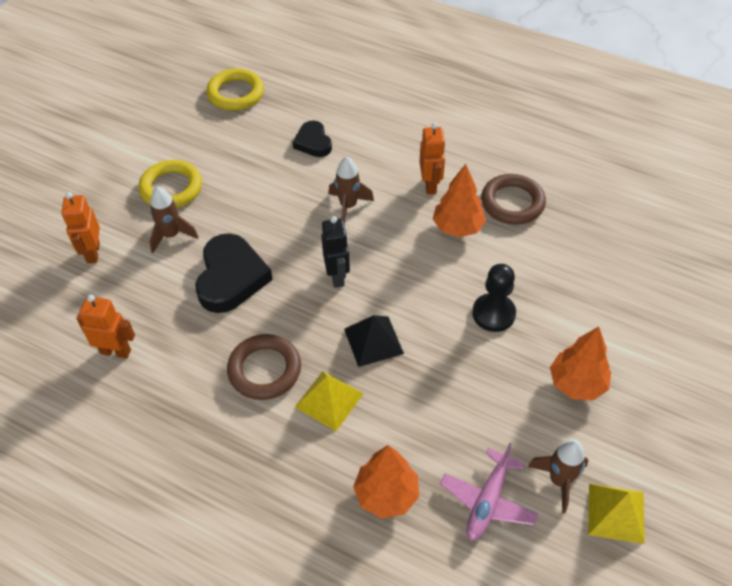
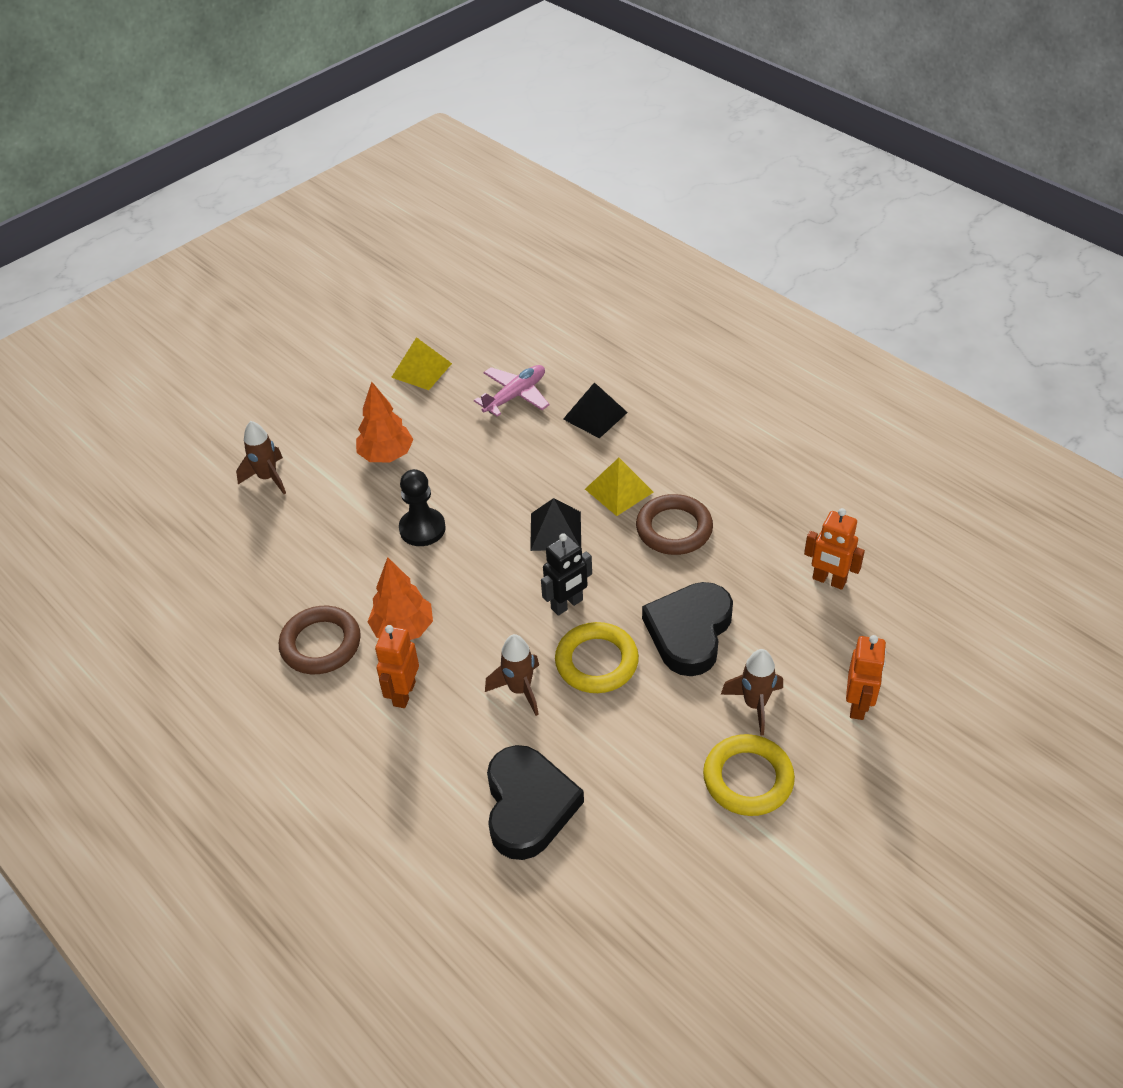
camera: 160 degrees left, 5 degrees down
(236, 93) = (619, 945): yellow ring -> yellow ring (596, 662)
(313, 142) = (528, 806): black heart -> black heart, size x1.72
(337, 276) = (567, 604): black robot -> black robot turned 135 degrees counterclockwise
(386, 494) = (595, 415): orange tree -> black pyramid
(559, 481) = (451, 396): brown rocket -> brown rocket (268, 478)

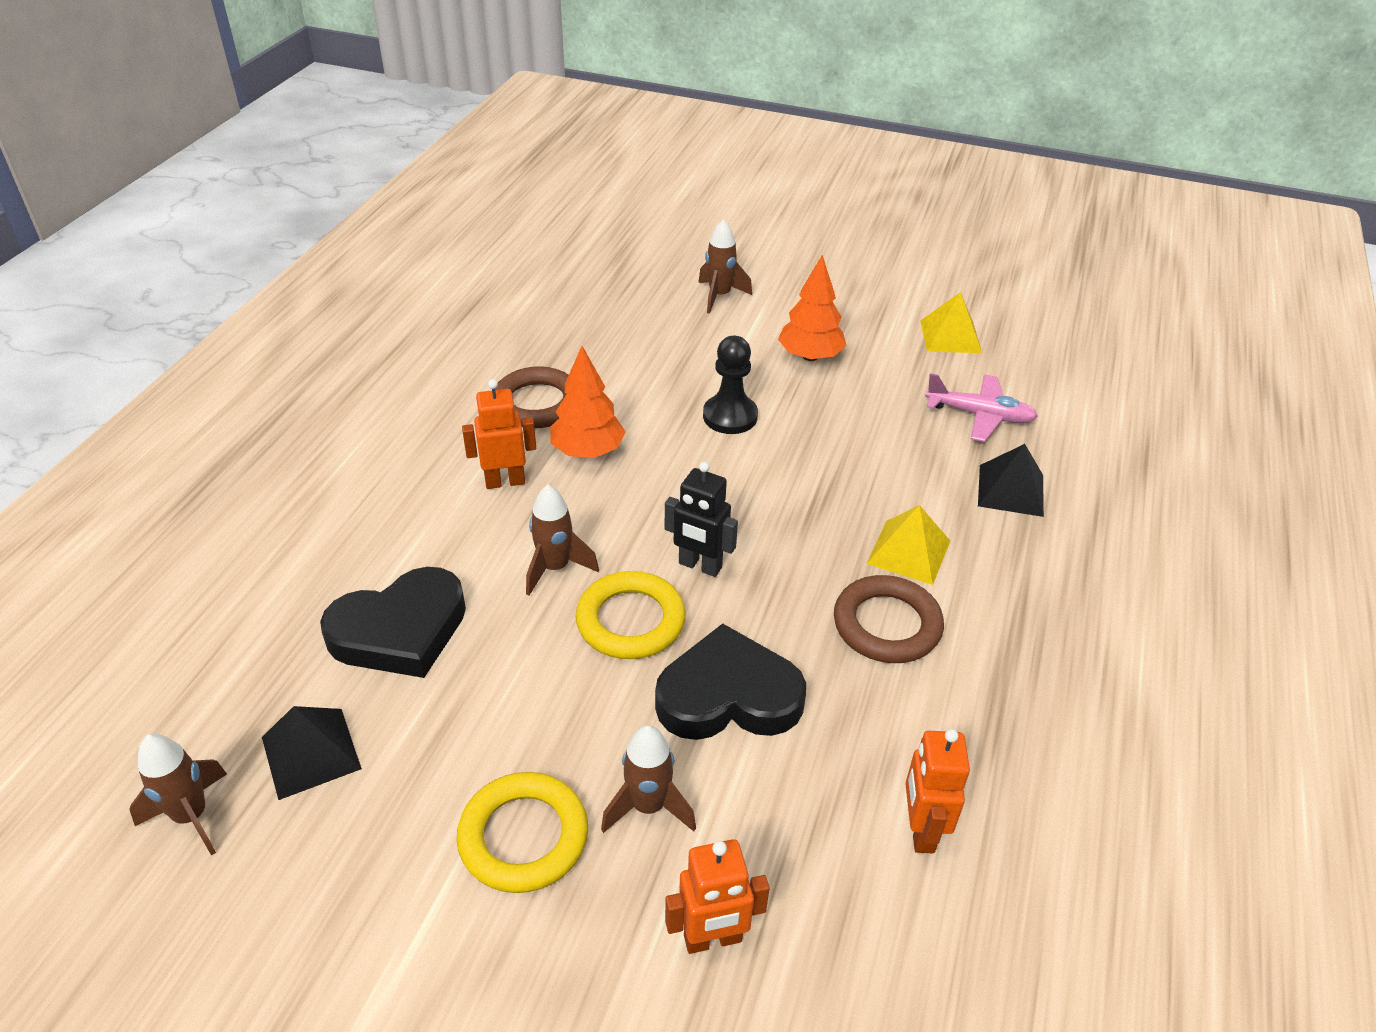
camera: 60 degrees right, 5 degrees down
(555, 531) = (803, 518): black pyramid -> black pyramid (311, 753)
(640, 980) = (191, 816): none -> brown rocket

